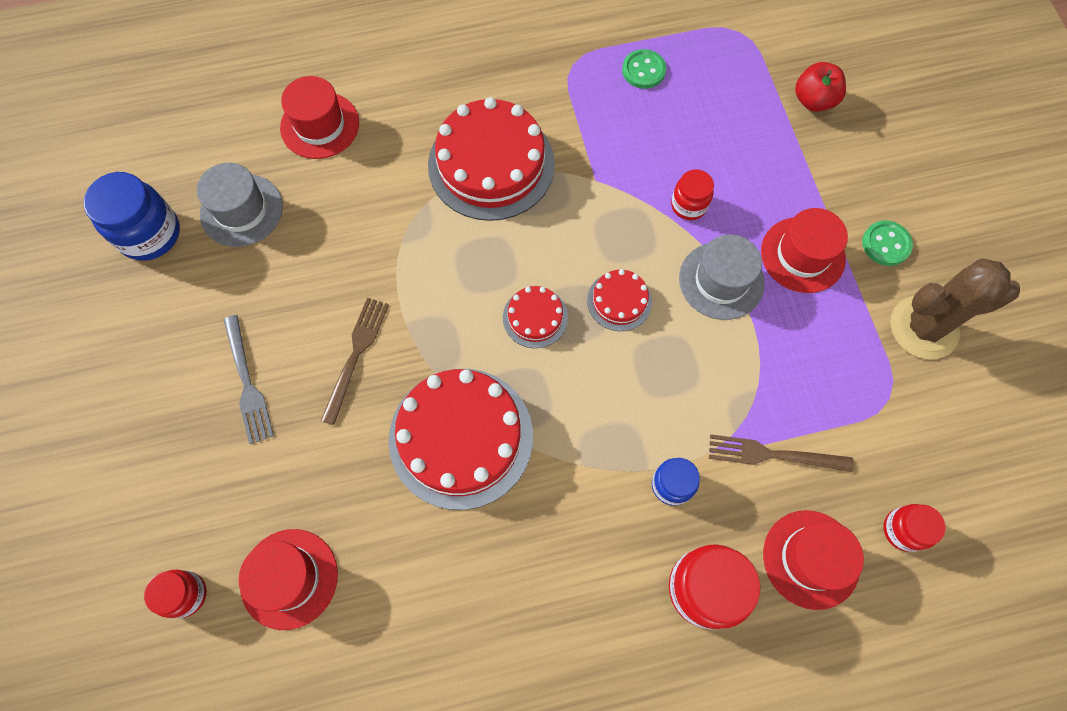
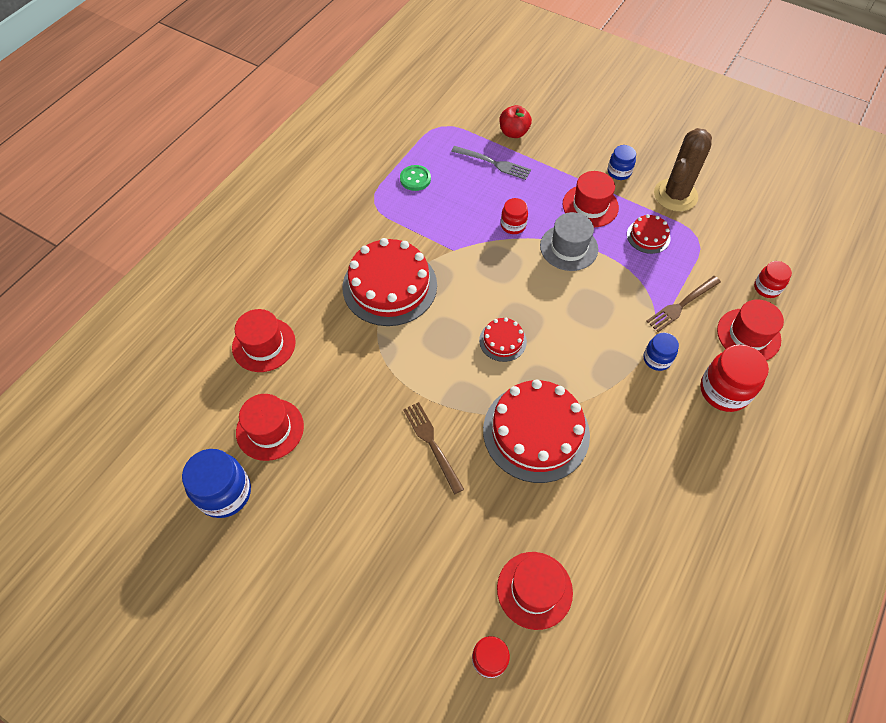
camera: 45 degrees left, 10 degrees down
(241, 210) = (270, 429): grey hat -> red hat
(248, 384) = (389, 516): grey fork -> grey fork (494, 163)
(619, 301) = (533, 297): red cake -> red cake (648, 236)
(886, 244) = (619, 172): green button -> blue jar

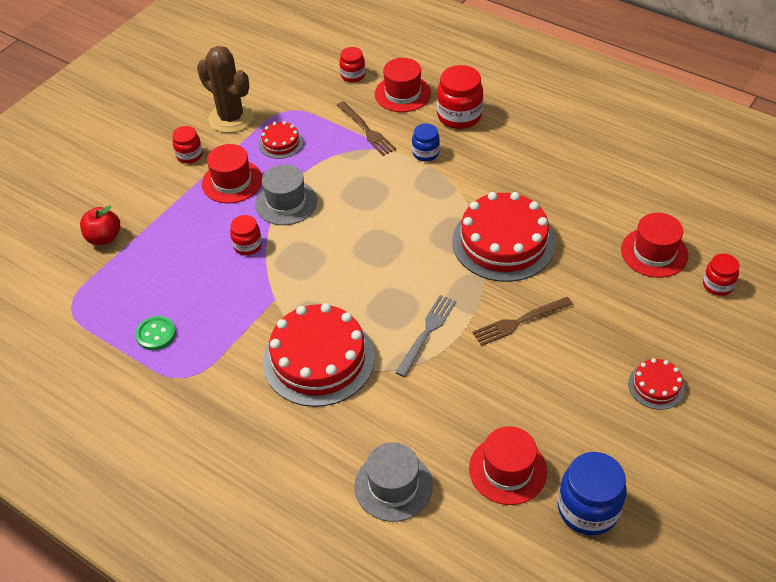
camera: 85 degrees left, 10 degrees down
(264, 344) = (393, 486): red hat -> grey hat
(494, 163) = (149, 257): grey fork -> grey fork (427, 332)
(502, 341) = (400, 261): red cake -> red cake (656, 386)
(619, 172) = (189, 155): blue jar -> red jar

